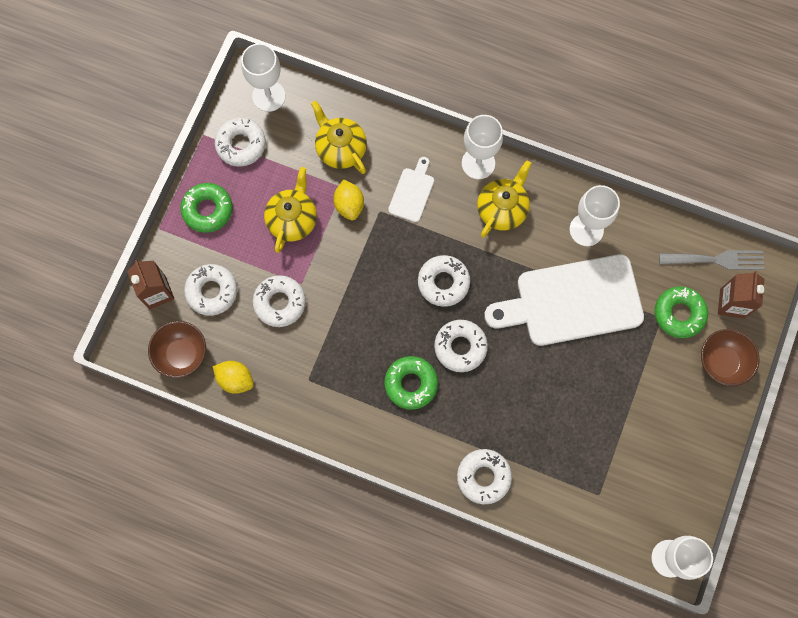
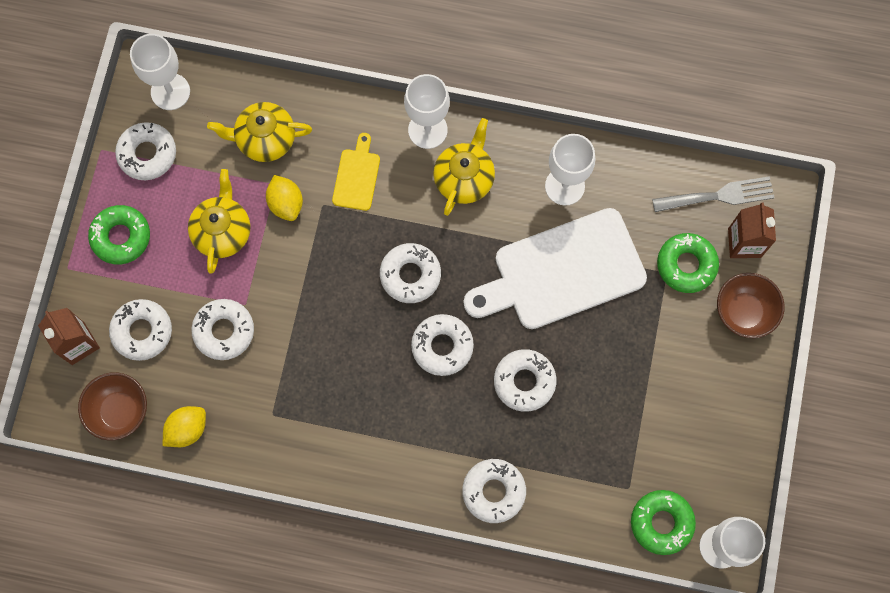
camera: 10 degrees left, 0 degrees up
(235, 379) = (187, 429): yellow lemon -> yellow lemon turned 60 degrees counterclockwise
(340, 148) = (265, 139): yellow teapot -> yellow teapot turned 45 degrees counterclockwise
(411, 384) = (392, 399): green donut -> green donut (661, 523)
(412, 192) = (357, 176): white cutting board -> yellow cutting board
(525, 389) = (524, 382): none -> white donut

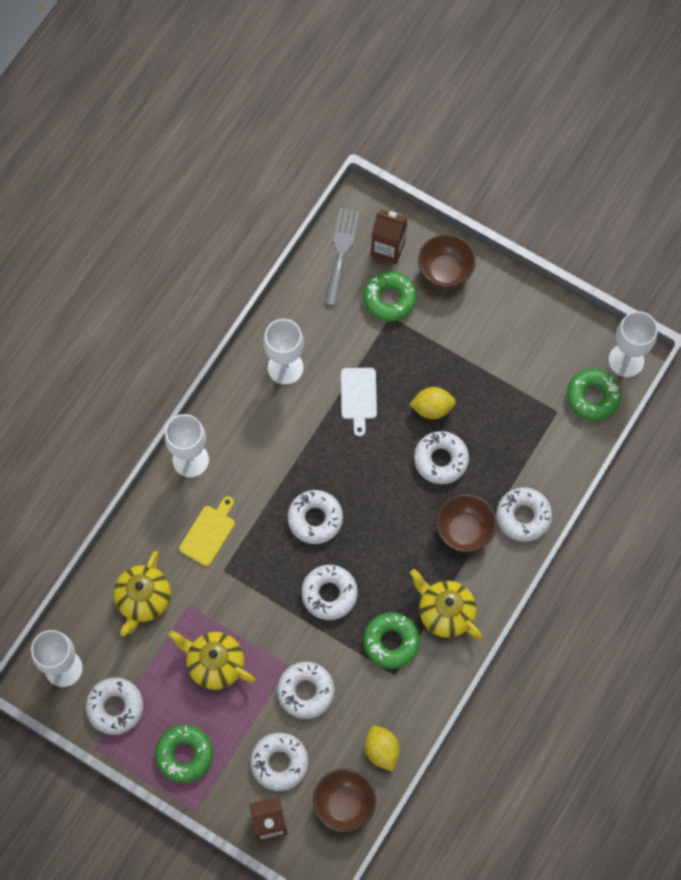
camera: 70 degrees left, 5 degrees down
(286, 203) = (210, 601): yellow lemon -> yellow lemon (432, 408)
(305, 399) = (391, 642): none -> green donut
(357, 176) = (209, 533): yellow cutting board -> yellow cutting board turned 90 degrees clockwise
(442, 346) = (387, 514): white donut -> white donut (329, 594)
(454, 433) = (464, 530): none -> brown bowl
(464, 178) = (246, 445): yellow teapot -> yellow teapot (445, 612)
(561, 271) = (358, 397): white cutting board -> white cutting board, size x0.45

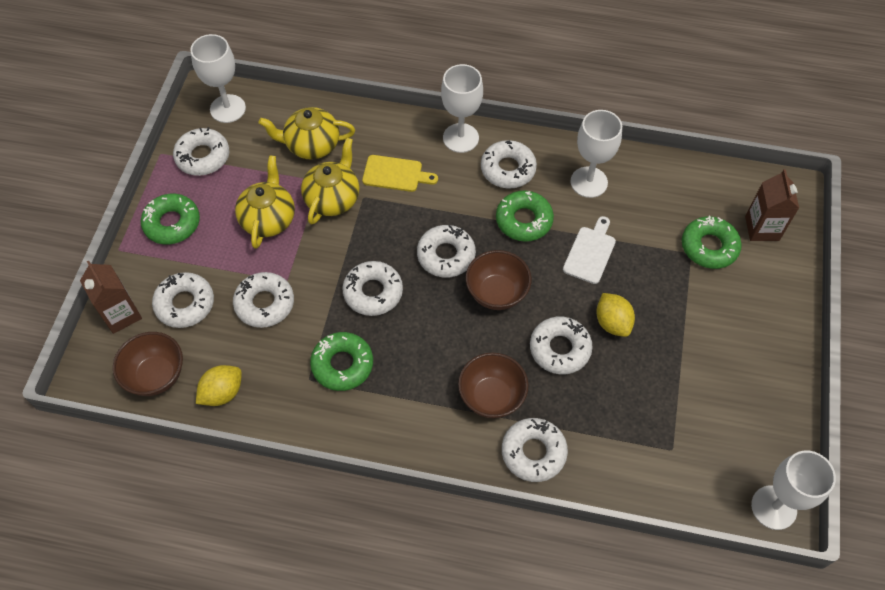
camera: 70 degrees right, 10 degrees down
(243, 431) = (508, 169): none -> white donut
(341, 252) = (733, 190): grey fork -> none
(358, 397) = (590, 252): white cutting board -> white cutting board turned 135 degrees clockwise
(445, 271) = (769, 287): brown bowl -> brown bowl (496, 293)
(445, 612) = (393, 407): yellow teapot -> yellow teapot (333, 198)
(592, 397) = (709, 483): green donut -> green donut (524, 220)

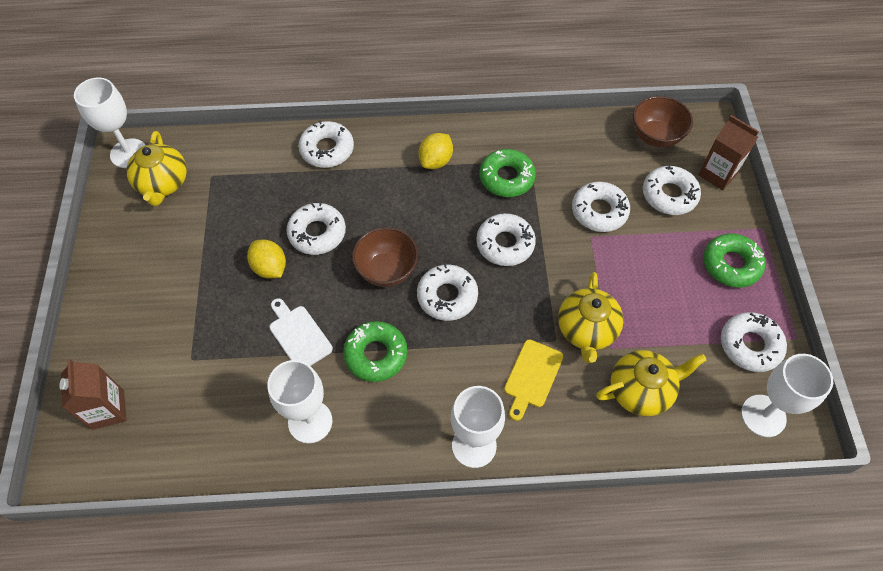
camera: 165 degrees right, 0 degrees up
(222, 393) = (595, 136): yellow lemon -> yellow lemon (436, 161)
(268, 219) = (640, 292): yellow teapot -> yellow teapot (163, 184)
(395, 174) = (532, 376): yellow cutting board -> yellow cutting board turned 60 degrees counterclockwise
(491, 397) = (370, 181): brown bowl -> none
(508, 169) = (407, 415): white donut -> none
(590, 252) = (299, 335): white cutting board -> white cutting board turned 135 degrees clockwise
(709, 247) = (170, 372): green donut -> none

